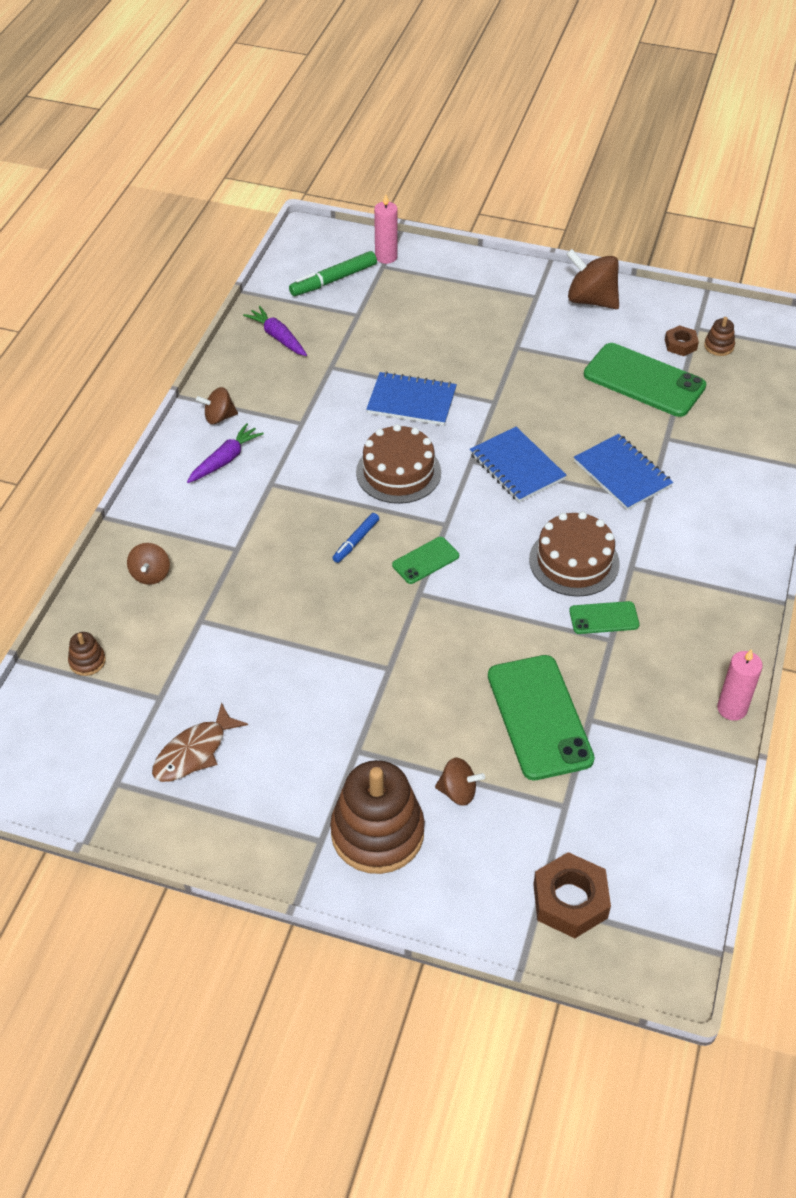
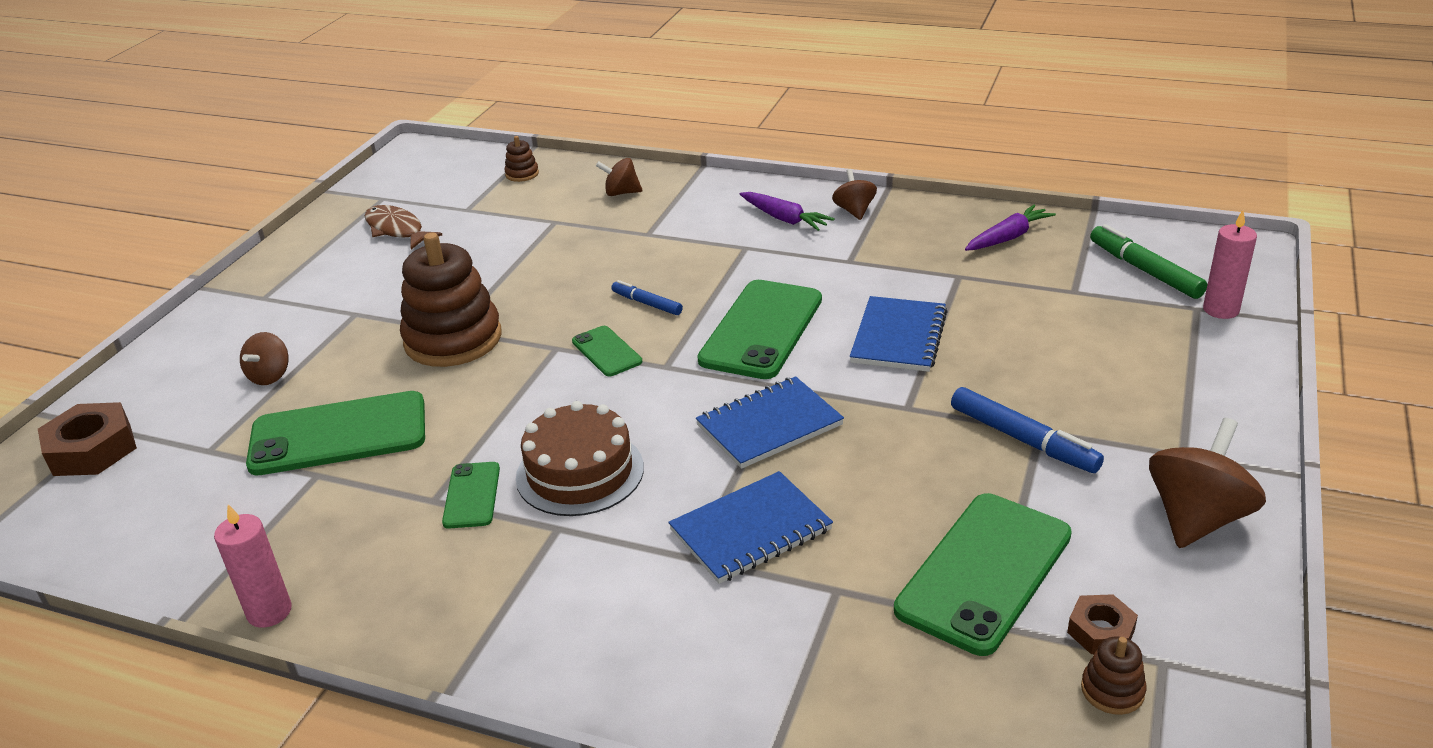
camera: 95 degrees right, 15 degrees down
(377, 833) = (251, 328): brown stacking toy -> brown stacking toy (453, 339)
(398, 472) = (761, 329): brown cake -> green phone
(526, 355) = (1023, 439): none -> blue marker

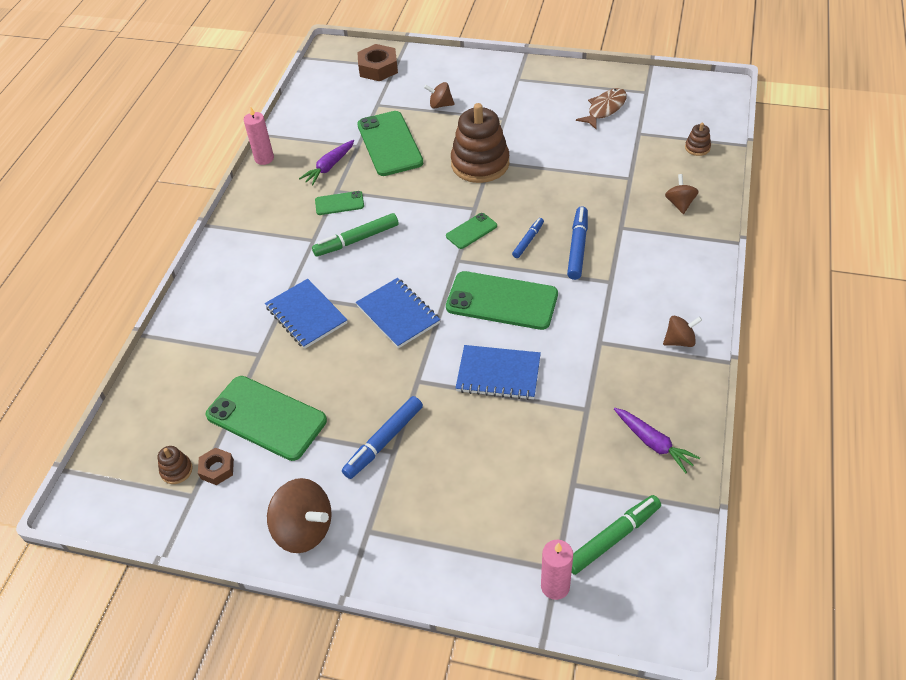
camera: 85 degrees right, 15 degrees up
(580, 472) = (356, 240): brown cake -> green marker
(674, 266) = (577, 247): none -> blue marker
(784, 219) = (658, 299): purple carrot -> purple carrot (329, 167)

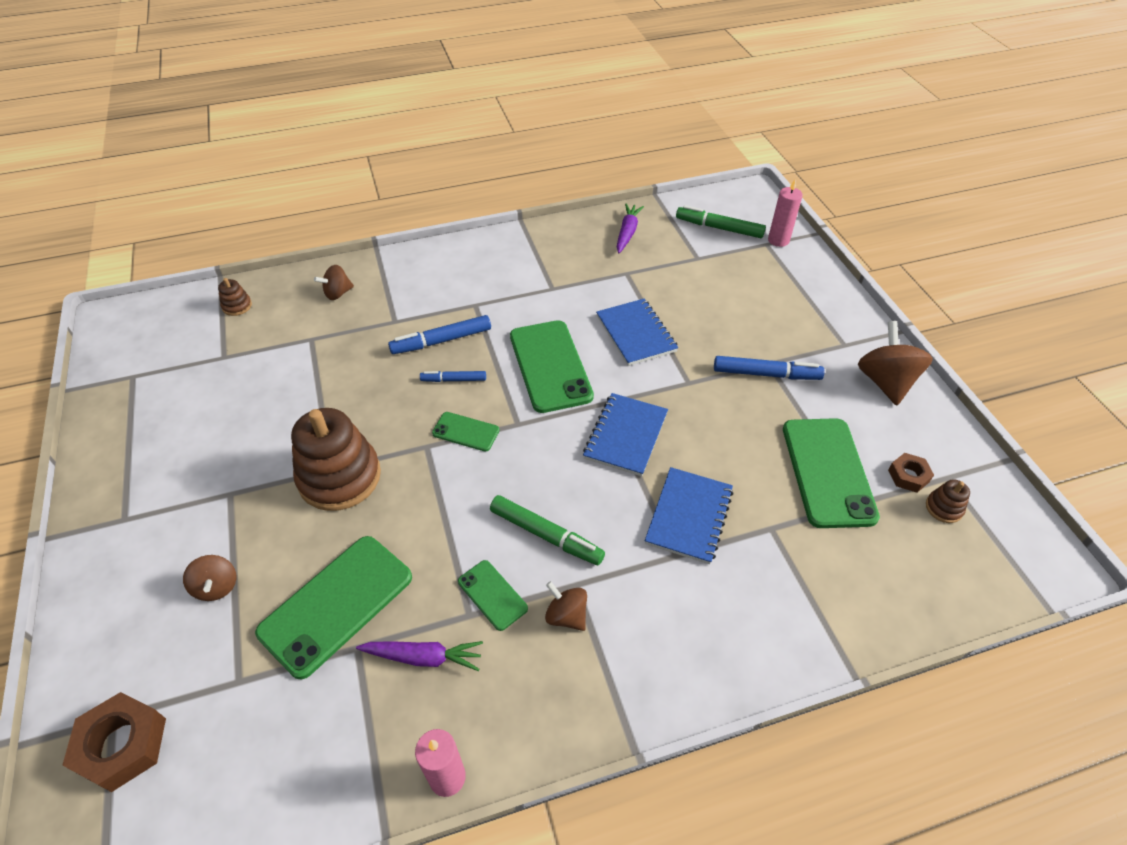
camera: 125 degrees left, 0 degrees up
(605, 109) = (180, 401): brown fish -> none
(679, 341) = (517, 247): brown spinning top -> brown spinning top (566, 615)

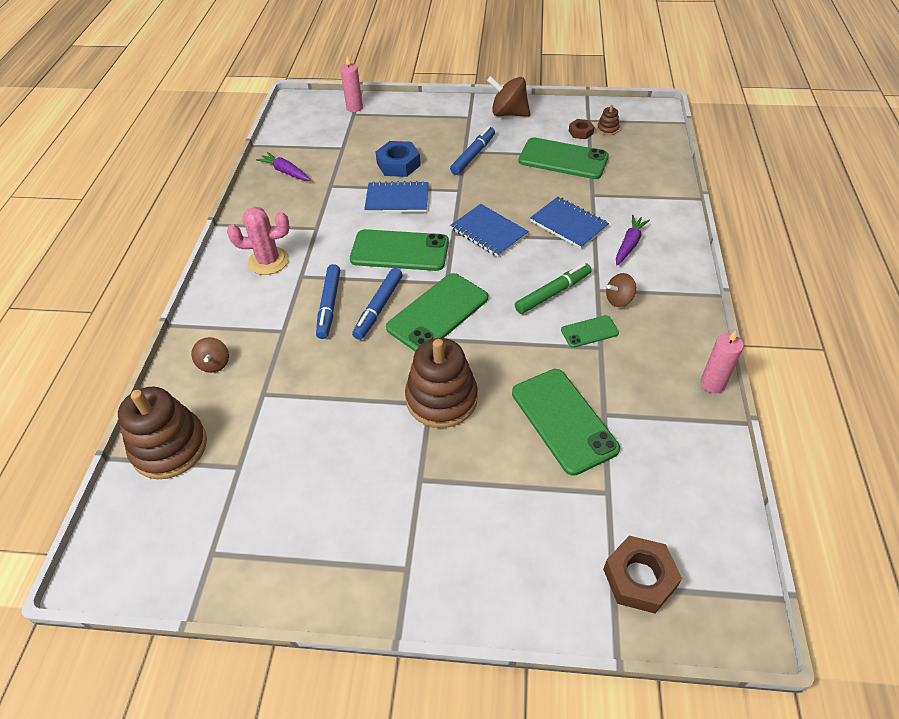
camera: 65 degrees left, 0 degrees up
(217, 587) = (515, 498): brown spinning top -> none
(237, 306) = (170, 447): brown stacking toy -> brown stacking toy, size x2.35
(423, 657) = (624, 378): purple carrot -> purple carrot (629, 244)
(453, 380) = (378, 308): blue marker -> blue marker, size x1.64
(466, 432) = (437, 313): green phone -> green phone, size x1.98
(485, 274) = (268, 261): none -> pink cactus
(700, 313) = (398, 164): none -> blue nut
(719, 228) = (319, 128): green marker -> none

